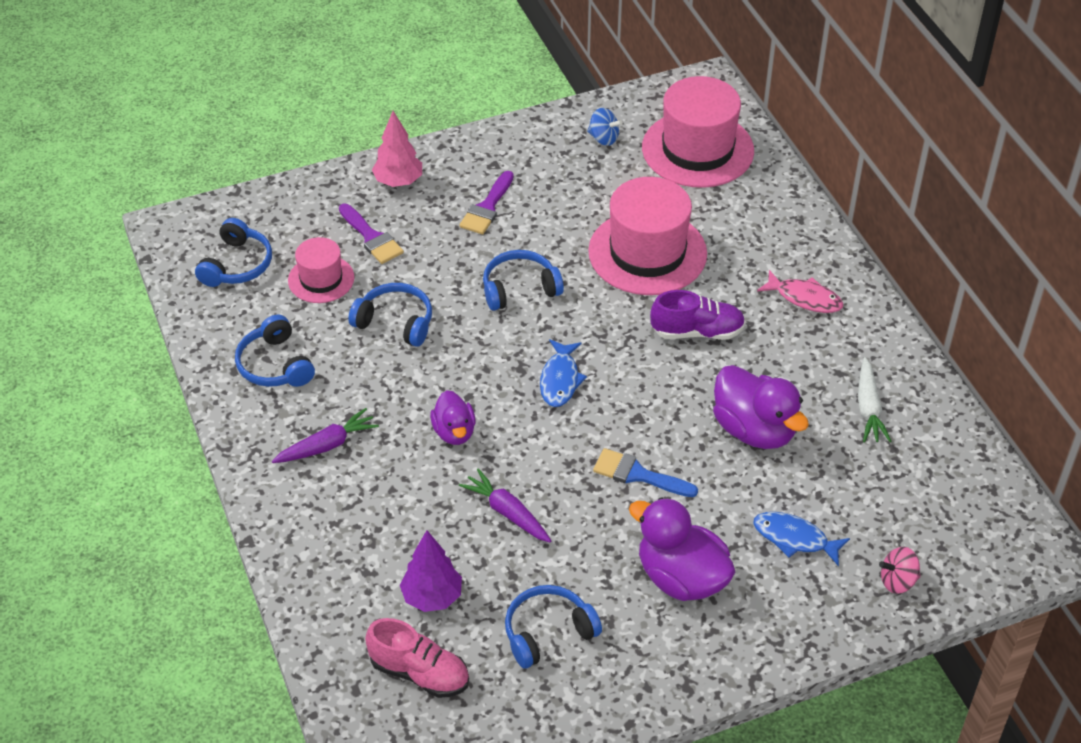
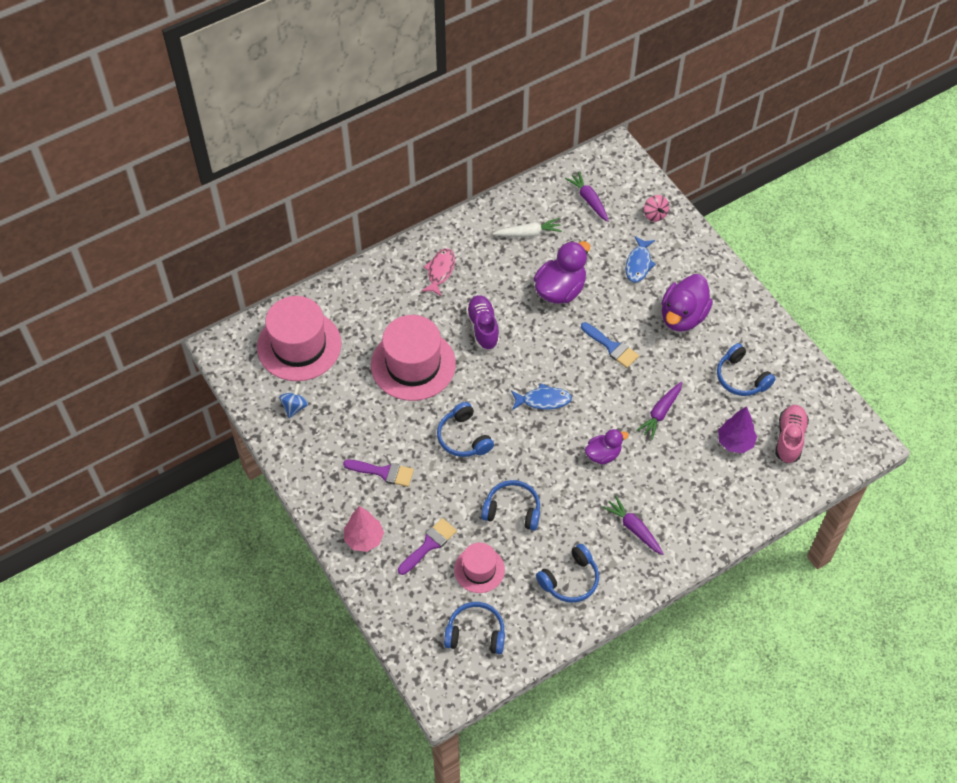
camera: 100 degrees left, 10 degrees up
(395, 322) = (512, 510): blue headphones -> blue headphones turned 90 degrees clockwise
(638, 474) = (612, 347): blue brush -> blue brush turned 60 degrees counterclockwise
(933, 495) = (589, 200): none -> purple carrot

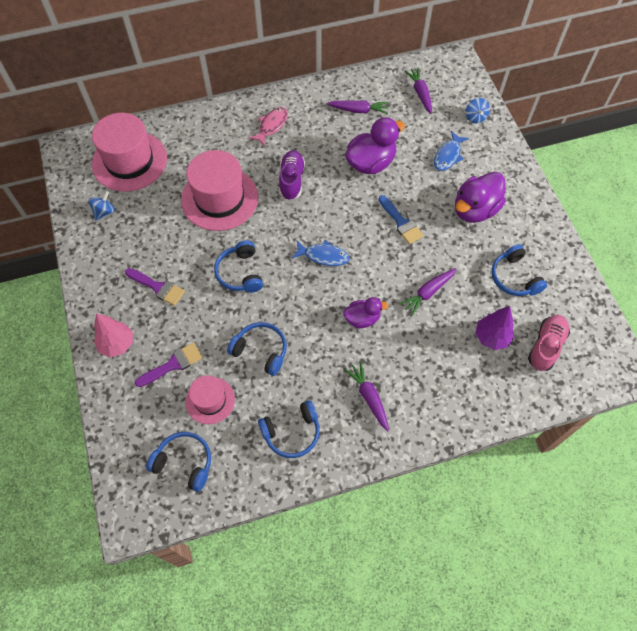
camera: 15 degrees right, 5 degrees up
(528, 233) = (358, 110): white carrot -> purple carrot
(655, 215) = (475, 117): pink spinning top -> blue spinning top

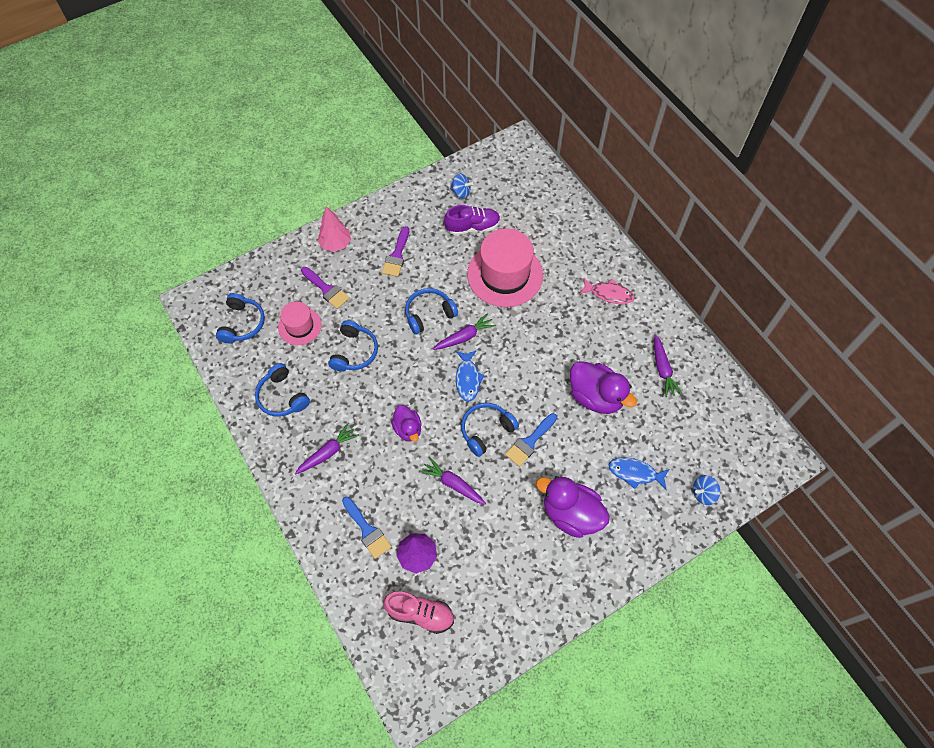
camera: 75 degrees right, 0 degrees up
(129, 161) = (522, 192): pink hat -> none
(291, 180) = (547, 329): purple shoe -> purple shoe (473, 227)
(420, 94) = (713, 427): purple carrot -> purple carrot (464, 337)
(459, 376) = (367, 530): none -> blue brush
(514, 277) = (495, 569): blue headphones -> blue headphones (486, 430)

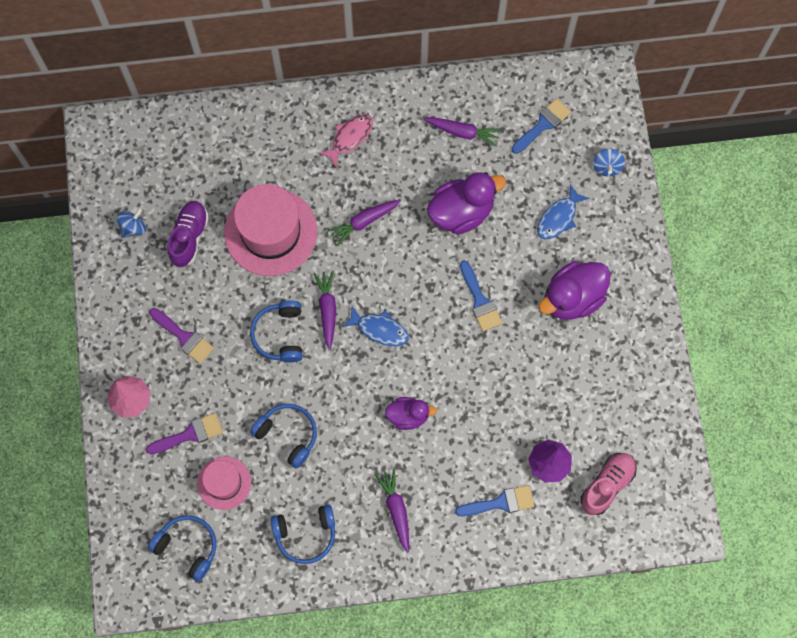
camera: 65 degrees left, 10 degrees up
(453, 484) = (490, 396): purple carrot -> purple carrot (364, 222)
(486, 430) = (447, 337): blue headphones -> none
(708, 426) = (543, 124): none -> blue brush

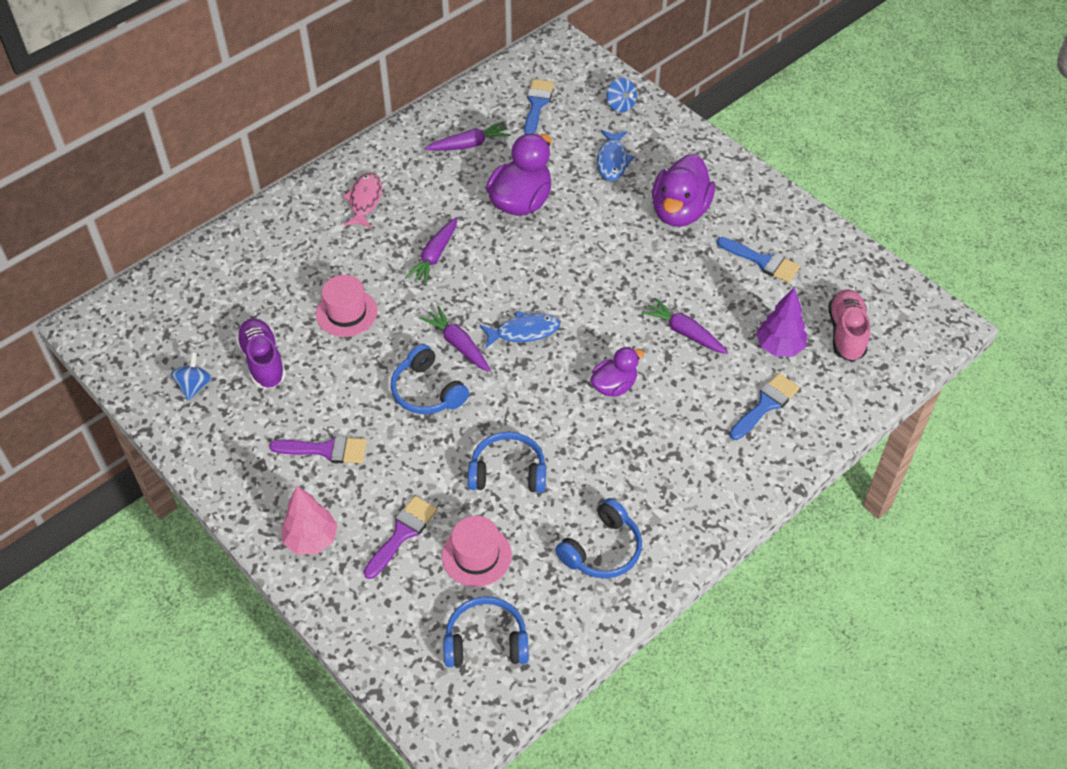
camera: 35 degrees left, 20 degrees down
(270, 232) = (346, 313): pink hat -> pink hat, size x0.55
(396, 510) = (673, 471): purple carrot -> purple carrot (684, 332)
(480, 301) = (599, 258): blue brush -> blue brush (762, 261)

